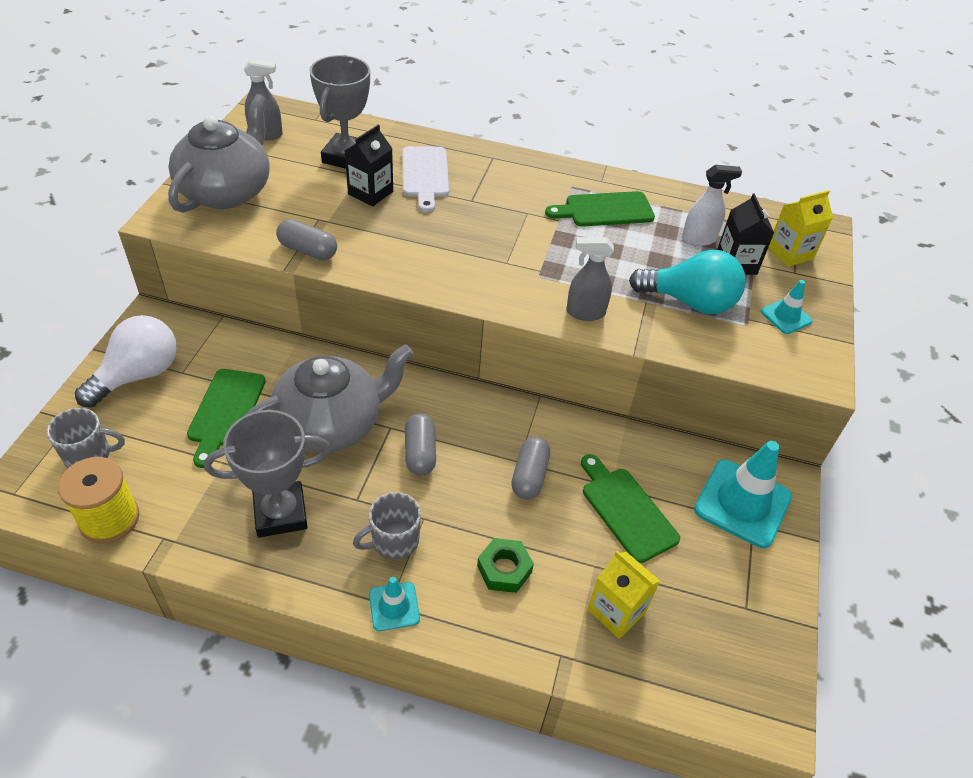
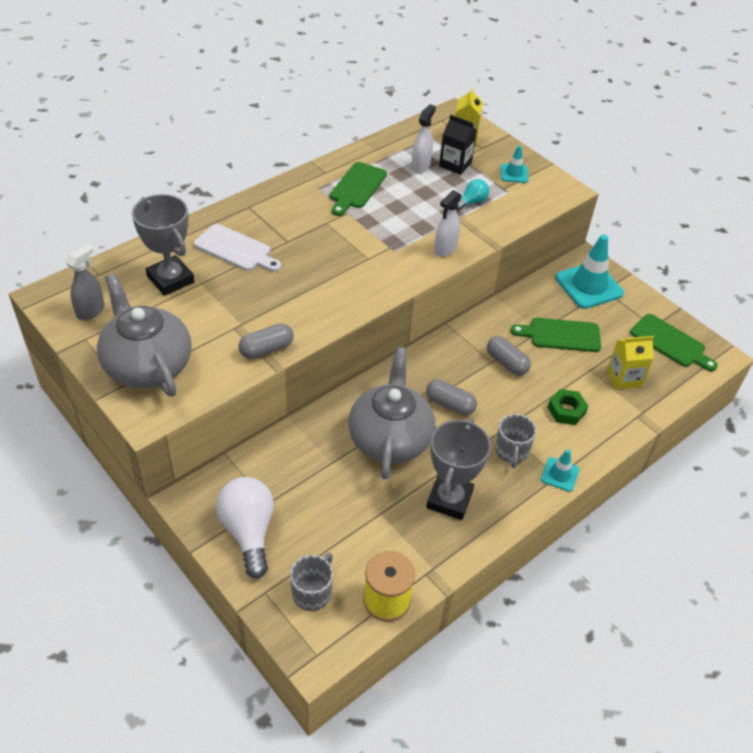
camera: 55 degrees left, 0 degrees up
(226, 411) = (331, 492): green cutting board -> green cutting board (670, 342)
(370, 193) = (229, 287): black carton -> none
(585, 312) = (445, 249): grey spray bottle -> white spray bottle
(689, 302) = (472, 202): turquoise light bulb -> turquoise light bulb, size x0.52

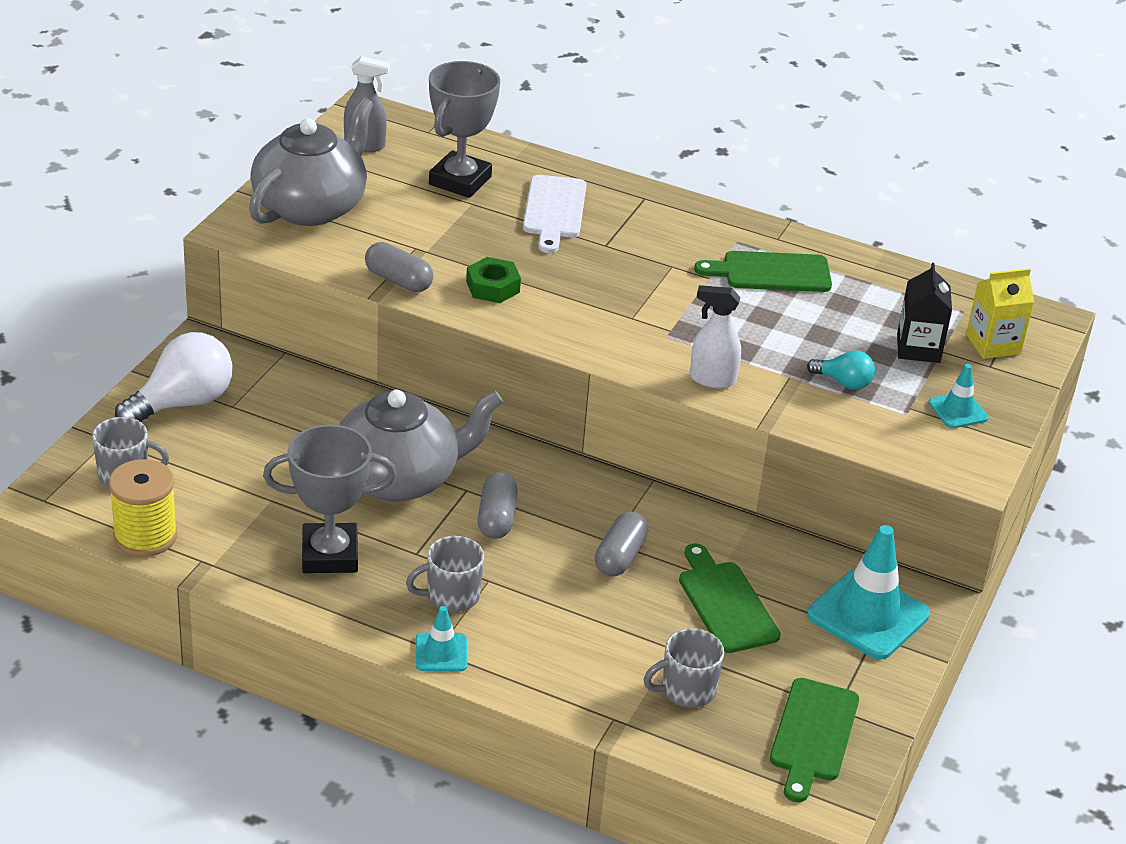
camera: 65 degrees right, 10 degrees down
(421, 166) = (880, 317): white spray bottle -> none
(566, 410) = (569, 637): green nut -> green nut (493, 287)
(624, 378) = (686, 690): yellow carton -> grey mug

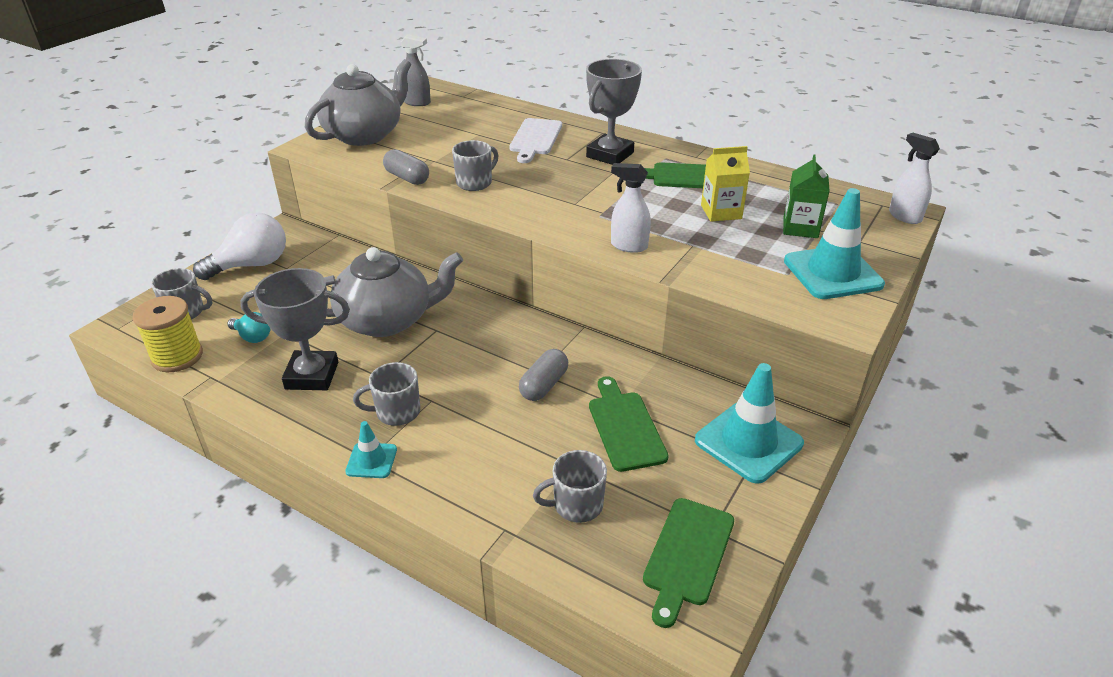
camera: 10 degrees right, 0 degrees up
(460, 181) = (474, 122): grey trophy -> grey trophy (610, 155)
(493, 287) = (475, 183): green nut -> grey mug
(496, 518) = (453, 352): grey capsule -> none
(843, 382) = (736, 250): turquoise light bulb -> turquoise light bulb (252, 337)
(918, 348) = (800, 228): black carton -> green carton
(958, 410) = (832, 273): turquoise traffic cone -> turquoise traffic cone, size x1.94
(993, 344) = (862, 226): yellow carton -> yellow carton (721, 212)
(1044, 329) = (904, 216): none -> white spray bottle

